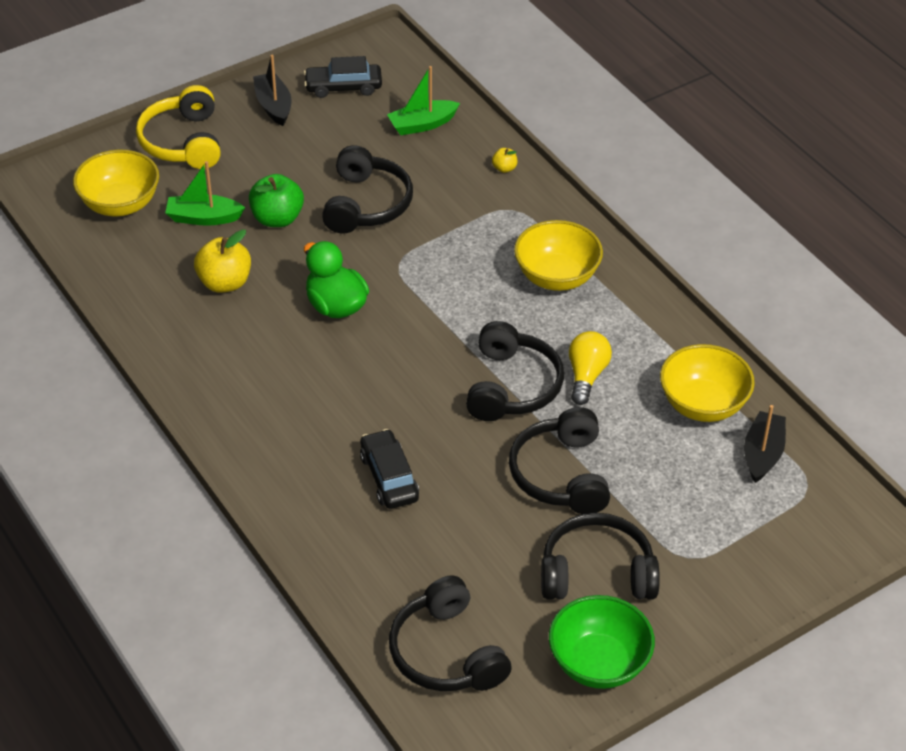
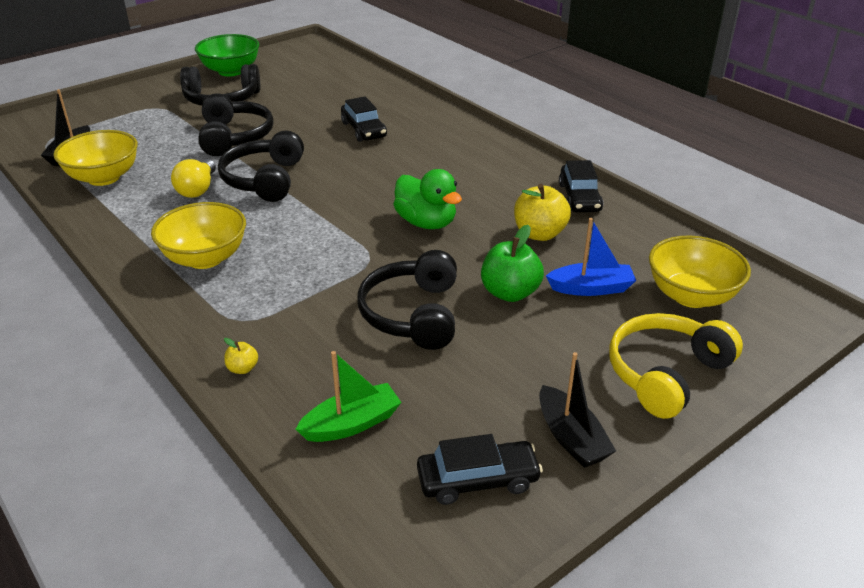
camera: 175 degrees right, 10 degrees down
(161, 330) = (579, 197): none -> black car
(183, 142) = (666, 374): yellow headphones -> yellow headphones turned 120 degrees counterclockwise
(203, 218) = (591, 288): green boat -> blue boat
(446, 653) = (322, 70): black headphones -> none

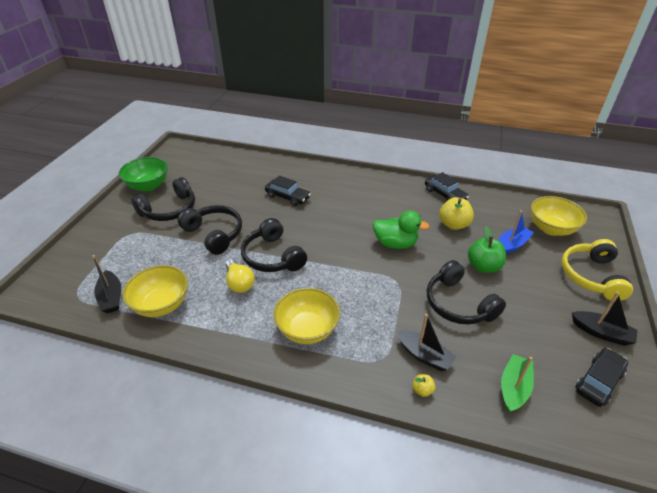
camera: 35 degrees left, 5 degrees up
(293, 340) = (424, 355): none -> black boat

